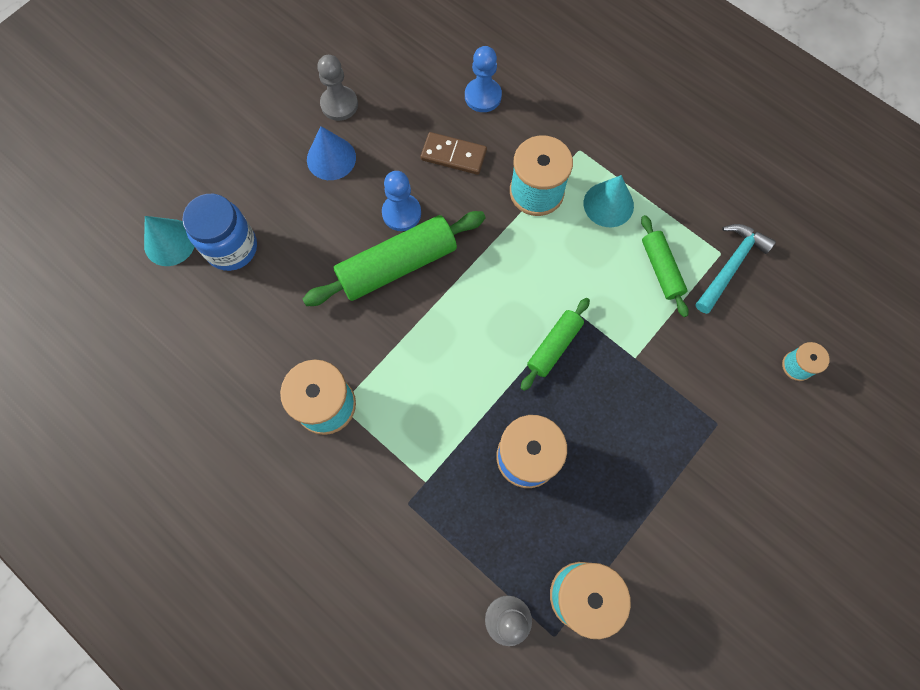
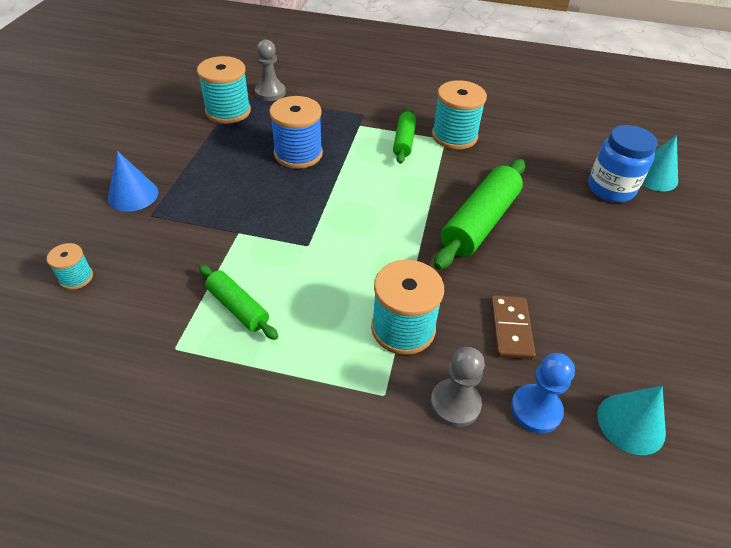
camera: 150 degrees right, 25 degrees down
(331, 158) = (614, 278): blue cone -> blue cone (133, 195)
(339, 104) = (663, 329): grey pawn -> grey pawn (455, 403)
(401, 213) = (511, 259): blue pawn -> none
(453, 155) = (511, 329): brown domino -> brown domino turned 75 degrees counterclockwise
(554, 346) = (312, 217): green rolling pin -> green rolling pin (404, 141)
(608, 204) = (320, 347): turquoise cone -> turquoise cone (631, 423)
(730, 265) = (161, 339): turquoise hammer -> none

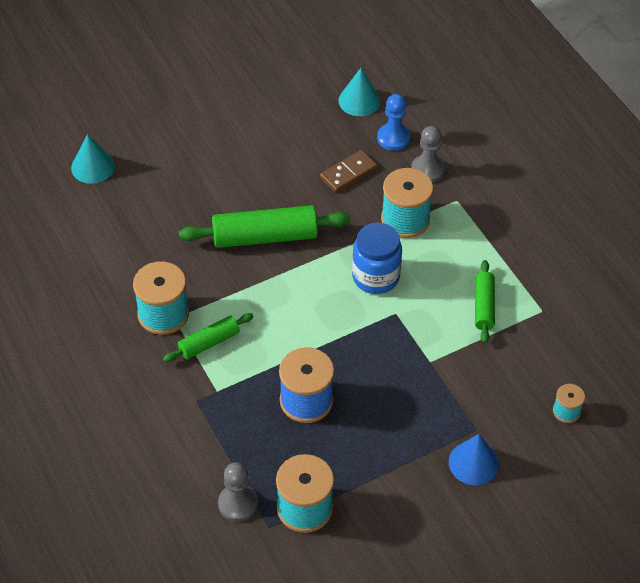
camera: 130 degrees left, 5 degrees up
(610, 189) = (139, 185): blue jar -> blue jar (375, 277)

